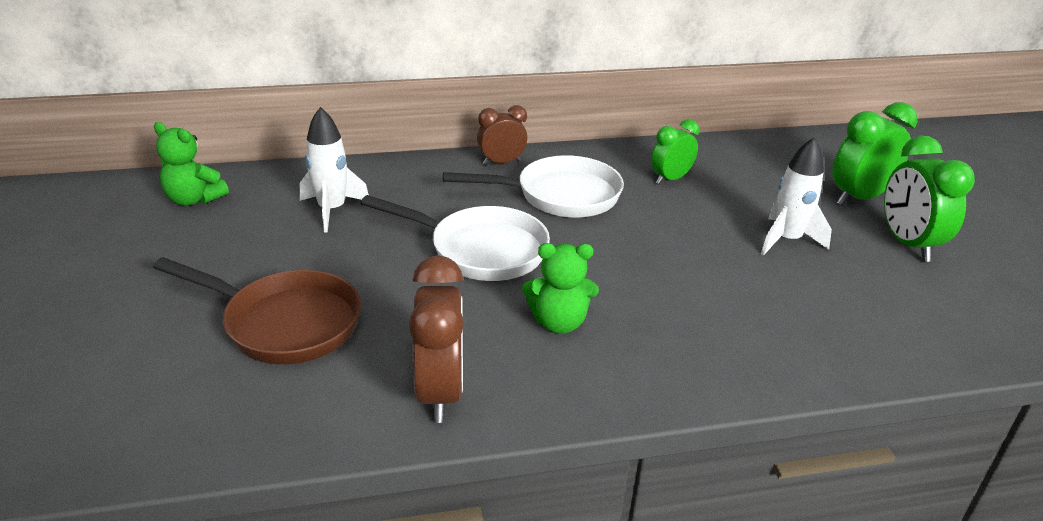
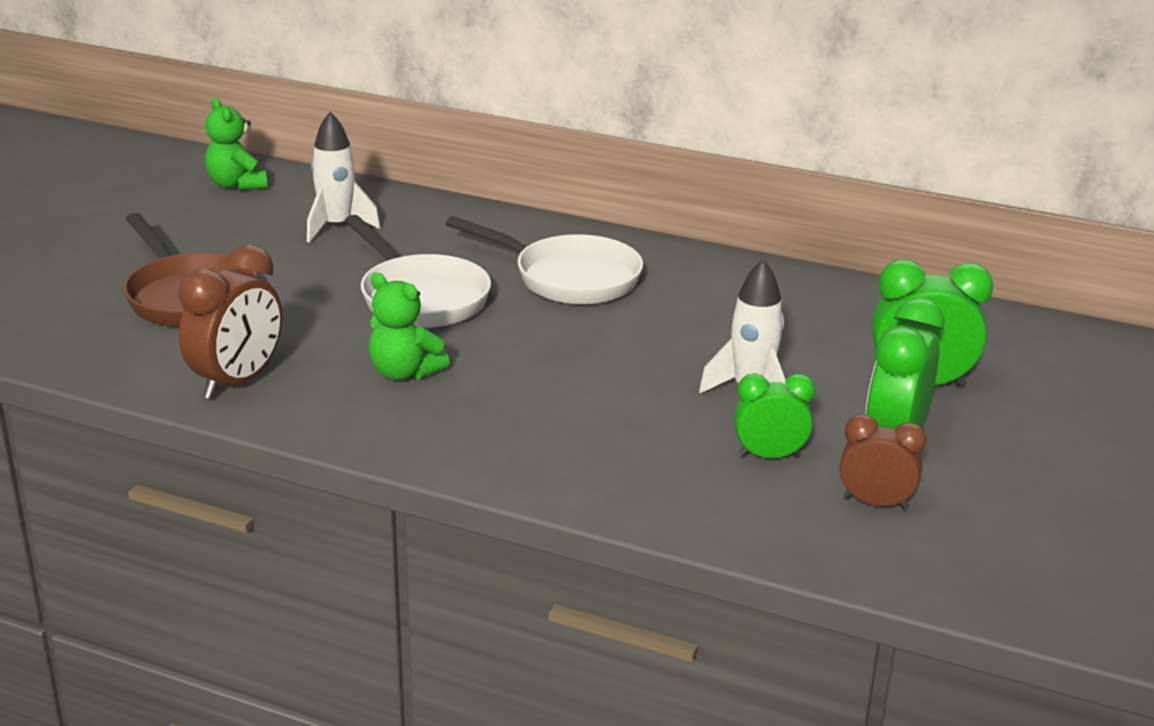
camera: 35 degrees right, 5 degrees down
(501, 162) = (555, 232): brown clock -> brown clock (875, 503)
(670, 179) = (716, 299): green clock -> green clock (769, 456)

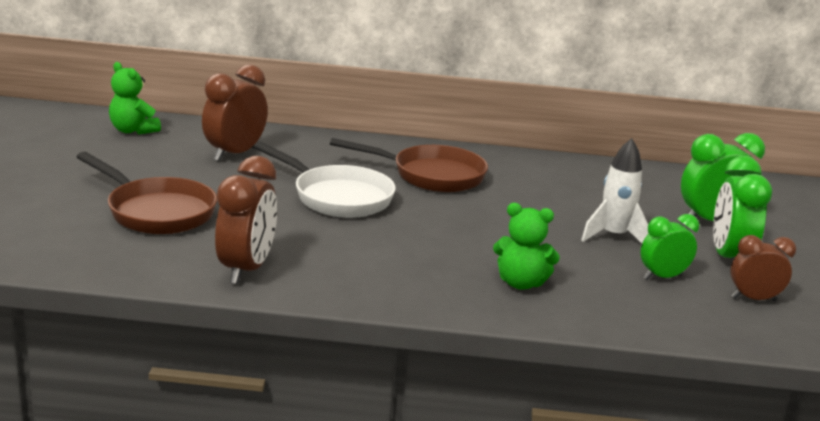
camera: 20 degrees left, 5 degrees down
(337, 226) = (235, 154): white rocket -> brown clock
(404, 373) = (369, 249): green teddy bear -> green teddy bear (520, 283)
(568, 278) = (431, 175): white pan -> brown pan

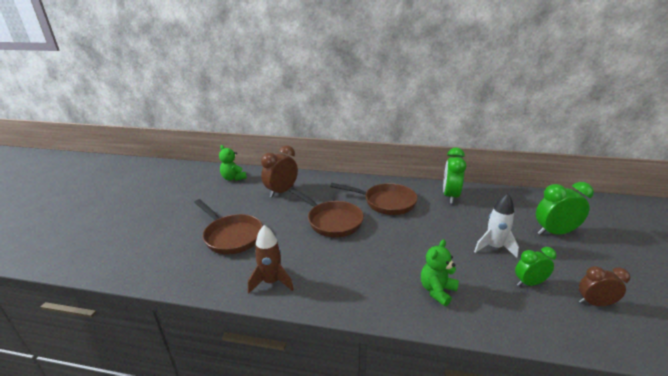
camera: 10 degrees right, 5 degrees up
(246, 269) = (271, 282): brown clock -> brown rocket
(337, 197) = (331, 221): white pan -> brown pan
(520, 283) = (437, 291): green teddy bear -> green teddy bear turned 105 degrees clockwise
(729, 258) = (571, 265): green clock -> green clock (450, 196)

